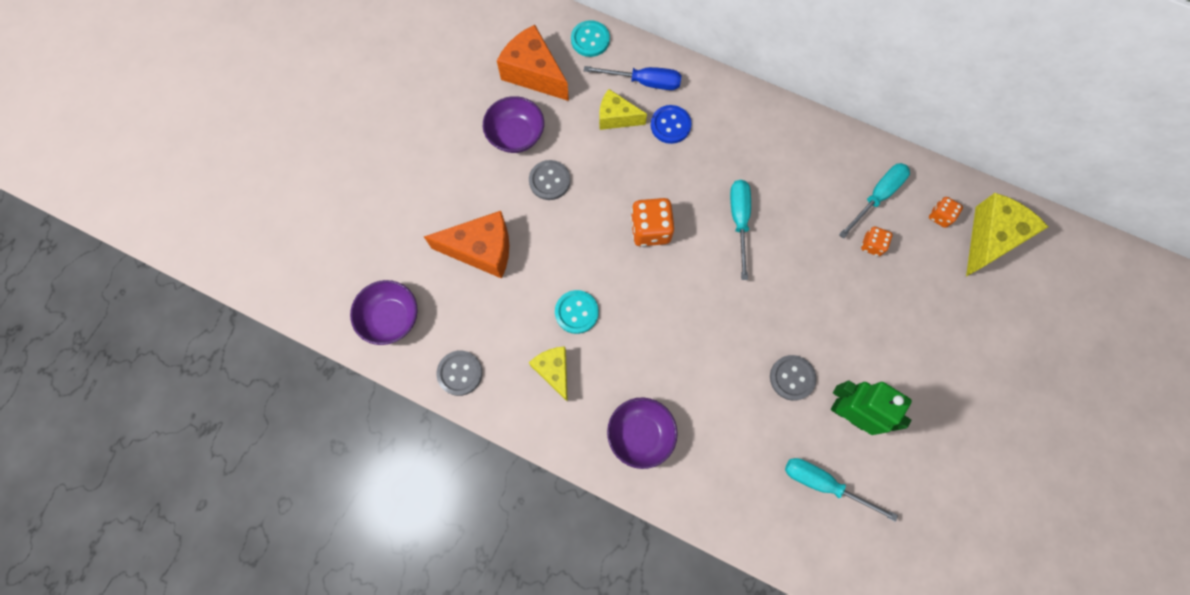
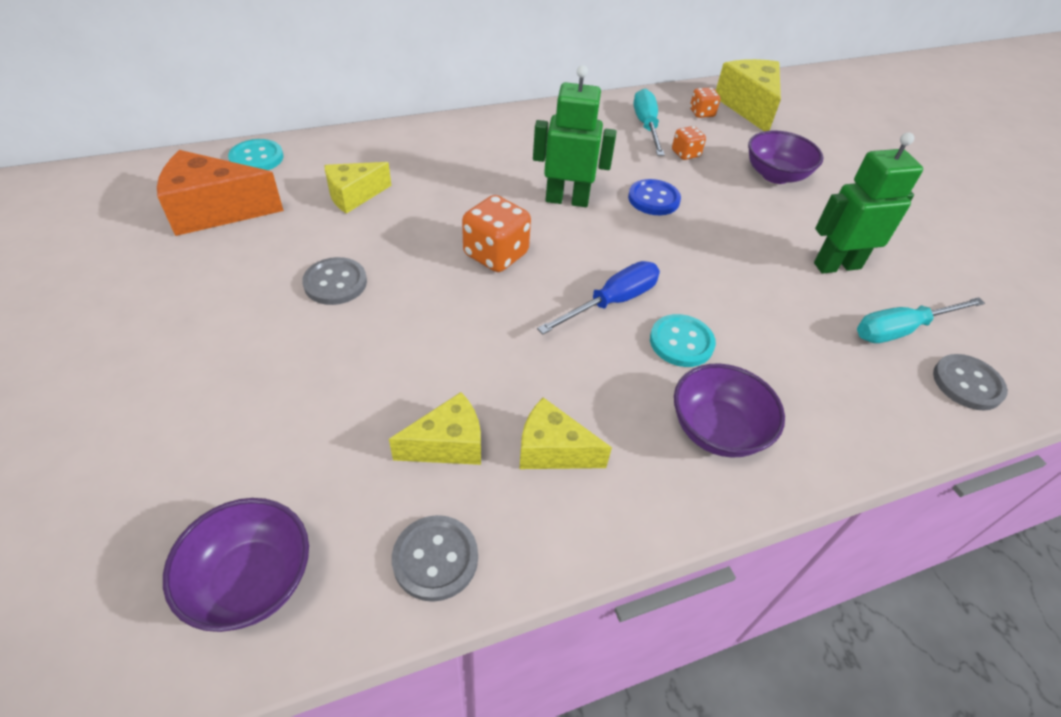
camera: 50 degrees left, 25 degrees down
(482, 250) = (317, 399): orange cheese -> none
(513, 326) = (448, 445): none -> yellow cheese
(516, 135) = (247, 269): purple bowl -> purple bowl (775, 175)
(576, 312) = (507, 374): turquoise button -> turquoise button (681, 342)
(644, 82) = (353, 159): blue screwdriver -> blue screwdriver (612, 302)
(670, 125) = (417, 173): blue button -> blue button (653, 199)
(739, 221) = (567, 200): turquoise screwdriver -> green robot
(792, 378) = (764, 274): grey button -> grey button (967, 383)

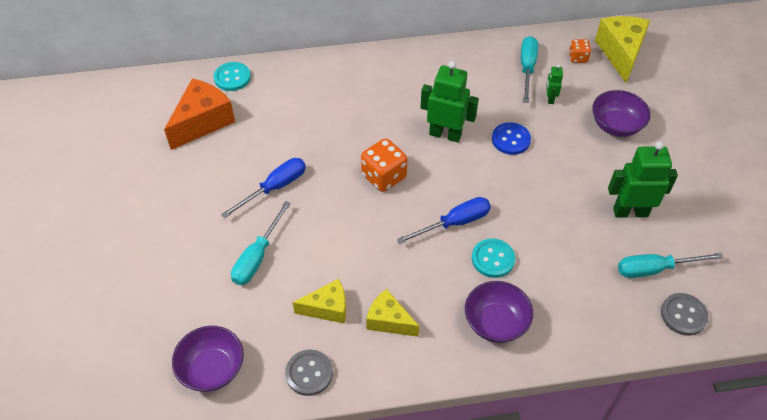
camera: 15 degrees right, 5 degrees up
(215, 211) = (203, 122): orange cheese -> orange cheese turned 120 degrees clockwise
(318, 381) = (257, 257): none -> turquoise screwdriver
(335, 283) = (275, 188): grey button -> blue screwdriver
(354, 196) = (295, 117): yellow cheese -> none
(685, 154) = (550, 98): orange dice -> green robot

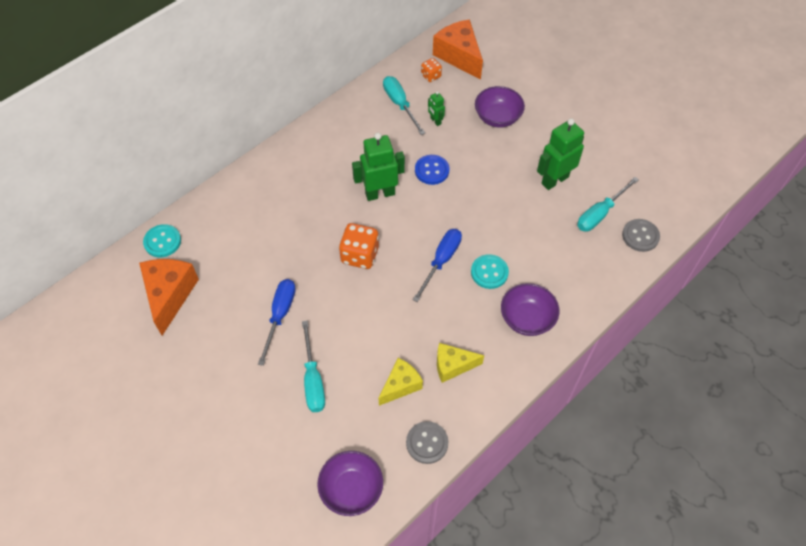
camera: 35 degrees left, 5 degrees up
(620, 53) = (459, 56): yellow cheese -> orange cheese

